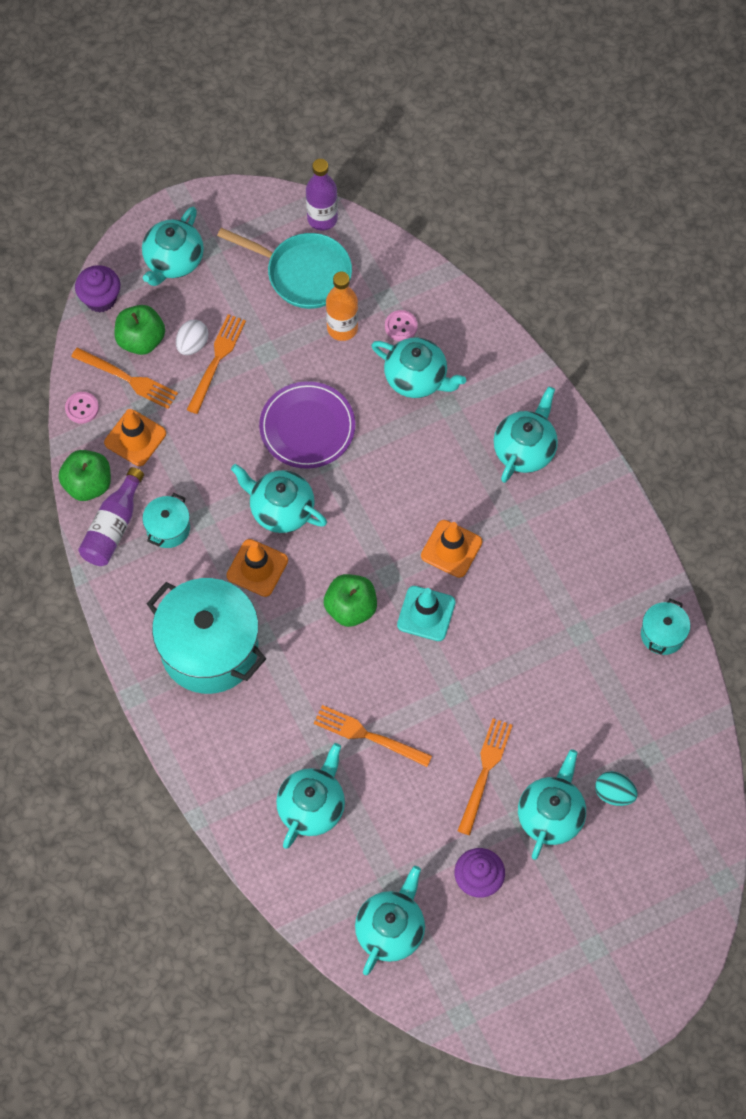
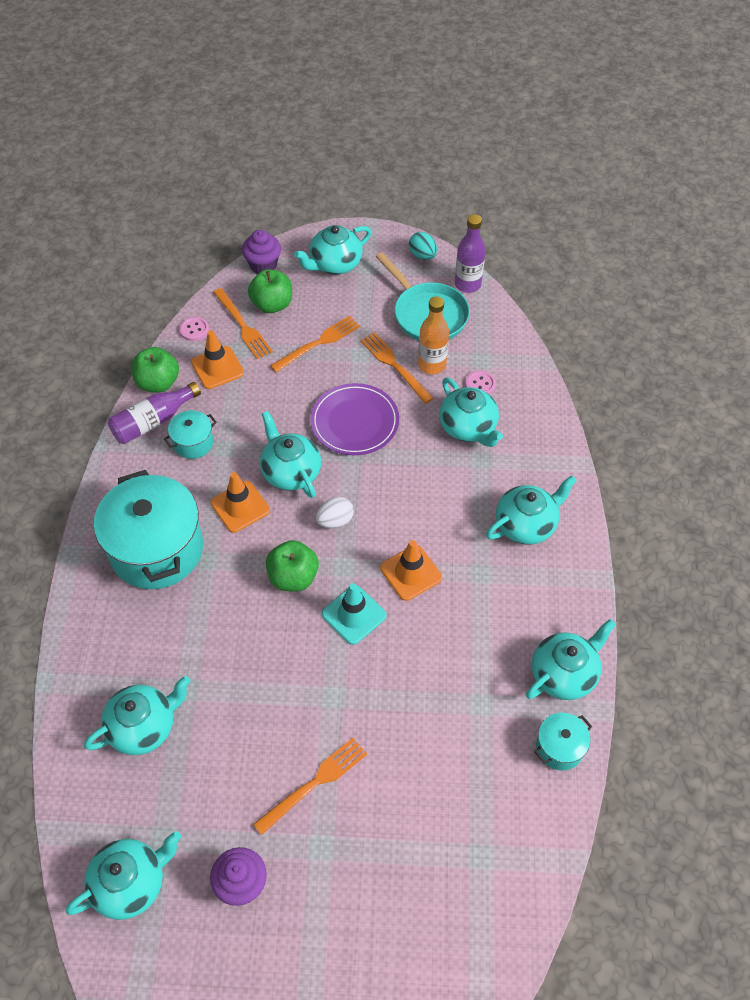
camera: 30 degrees right, 10 degrees down
(192, 344) = (308, 324): white egg -> white egg (335, 521)
(368, 735) = (234, 692): orange fork -> orange fork (394, 365)
(551, 815) = (349, 860): turquoise teapot -> turquoise teapot (564, 673)
(614, 793) = (423, 875): turquoise egg -> turquoise egg (422, 255)

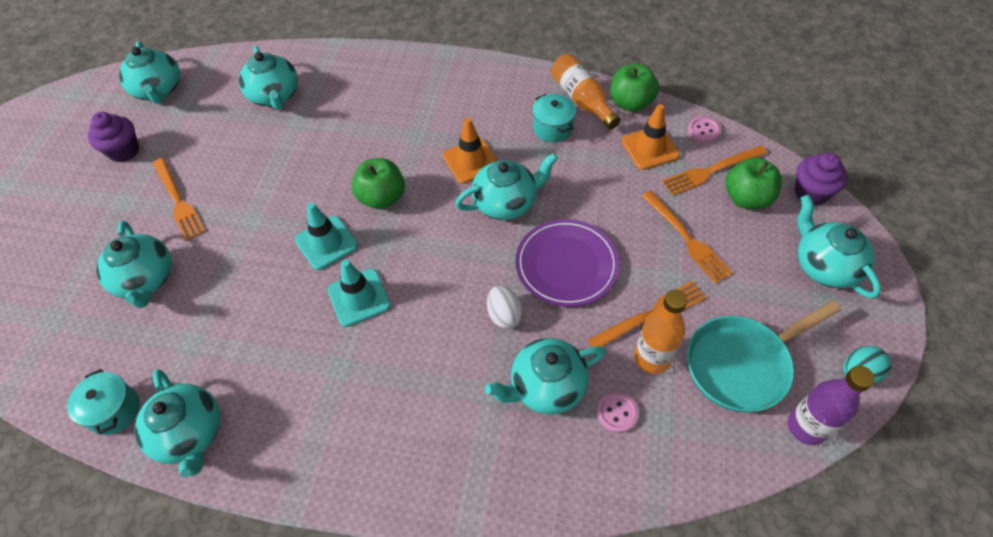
camera: 100 degrees right, 0 degrees up
(153, 421) = (582, 100): purple bottle -> orange bottle
(156, 549) = (437, 103): turquoise pot -> none
(335, 521) = (438, 236): white egg -> white egg (504, 315)
(411, 573) = (359, 297): orange traffic cone -> turquoise traffic cone
(526, 524) = (390, 430): turquoise teapot -> turquoise teapot (146, 280)

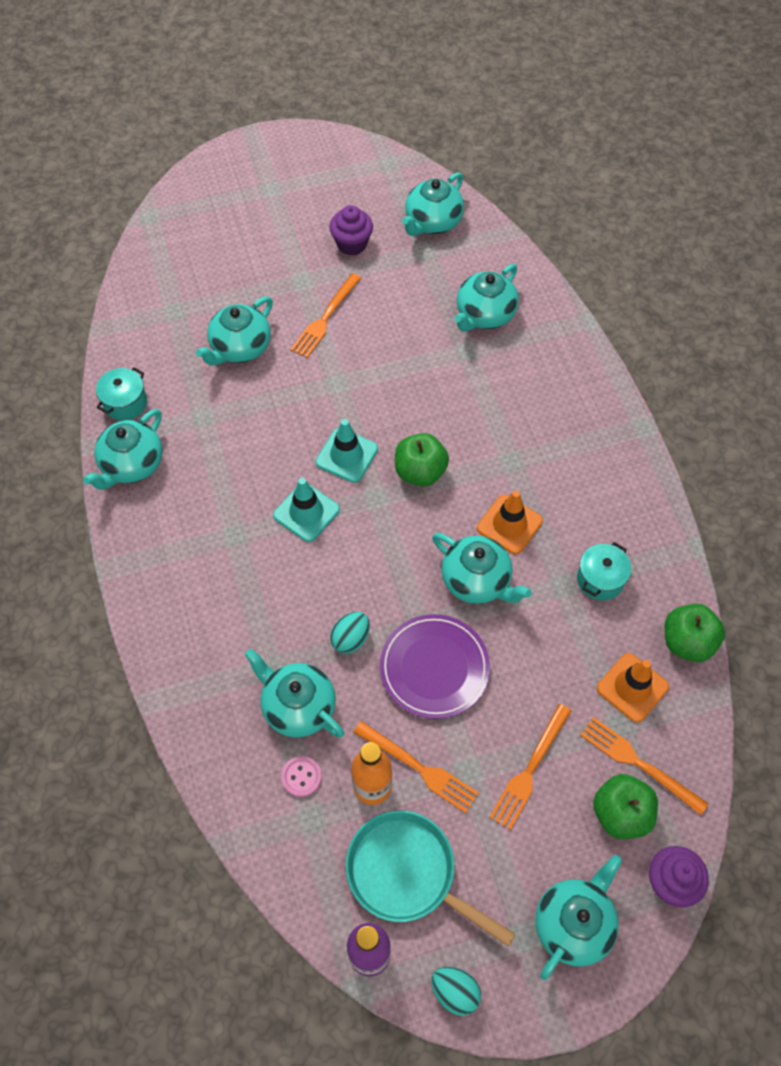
camera: 60 degrees right, 5 degrees up
(504, 315) = (350, 639): white egg -> turquoise egg
(582, 100) = (659, 590): orange bottle -> none
(703, 131) = (694, 735): pink button -> none

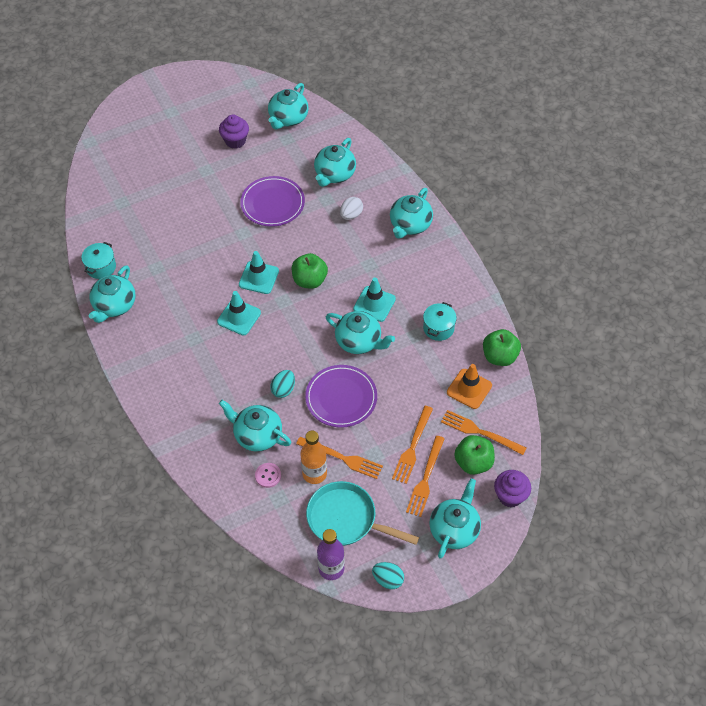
camera: 10 degrees left, 5 degrees down
(240, 348) = (172, 220): turquoise teapot -> turquoise teapot (410, 225)
(325, 318) = (226, 192): orange fork -> orange fork (425, 479)
(387, 345) = (272, 203): none -> purple plate
(498, 380) = (351, 215): none -> white egg
(509, 524) = (374, 304): orange traffic cone -> turquoise traffic cone

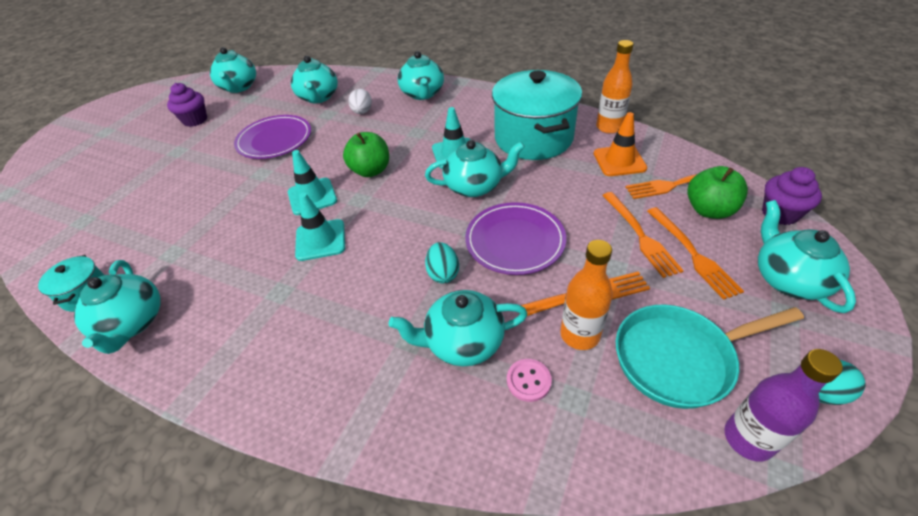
camera: 35 degrees left, 10 degrees down
(438, 328) = (533, 138): turquoise pot -> turquoise pot, size x2.18
(499, 356) = (609, 127): green apple -> orange bottle

